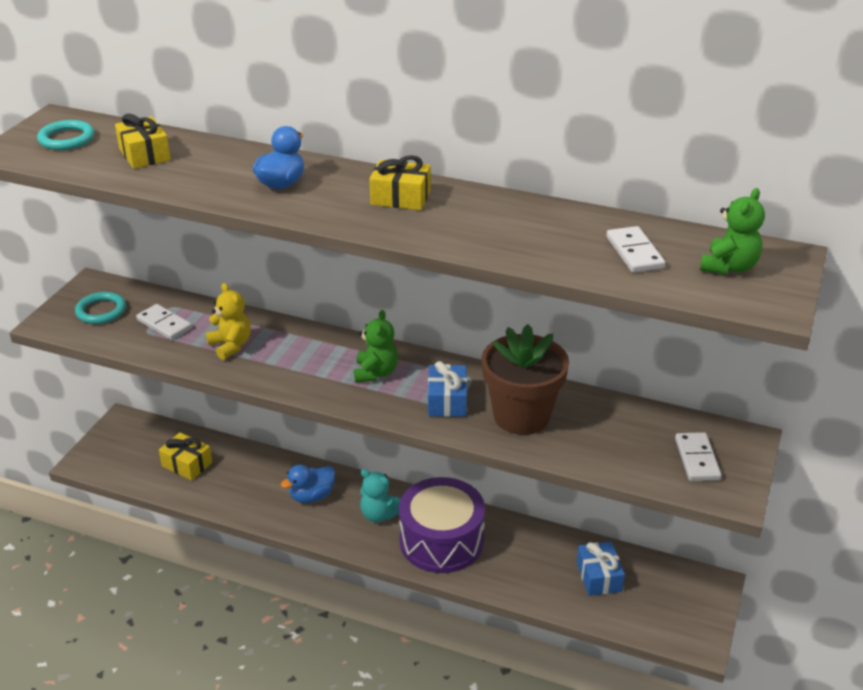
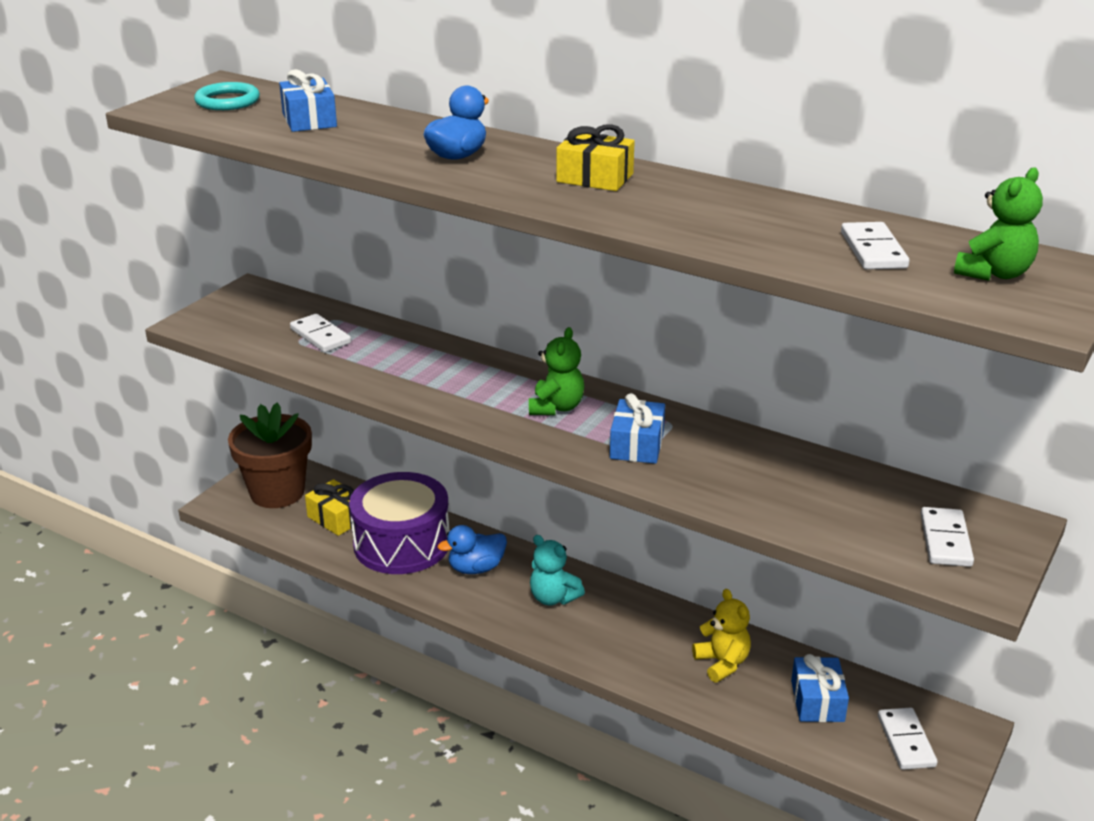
camera: 10 degrees right, 5 degrees down
(101, 311) = (252, 317): turquoise ring -> none
(144, 154) = (309, 120): yellow gift -> blue gift
(231, 345) = (391, 364): yellow teddy bear -> yellow teddy bear (722, 663)
(441, 541) = (624, 636): purple drum -> purple drum (402, 543)
(521, 416) = (726, 470): brown flower pot -> brown flower pot (277, 492)
(669, 601) = (906, 741): none -> white domino

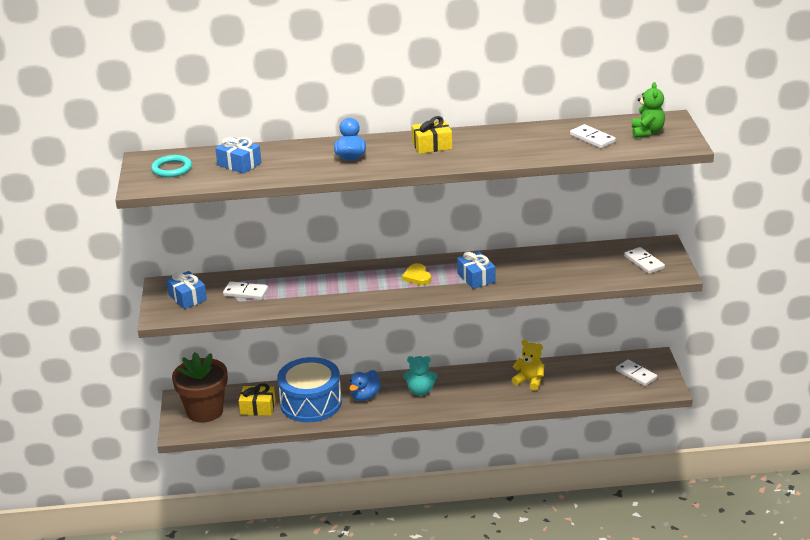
camera: 35 degrees left, 0 degrees up
(402, 543) = (311, 403): purple drum -> blue drum
(556, 407) = (417, 277): green teddy bear -> yellow heart
(817, 701) = (585, 376): blue gift -> blue gift (187, 297)

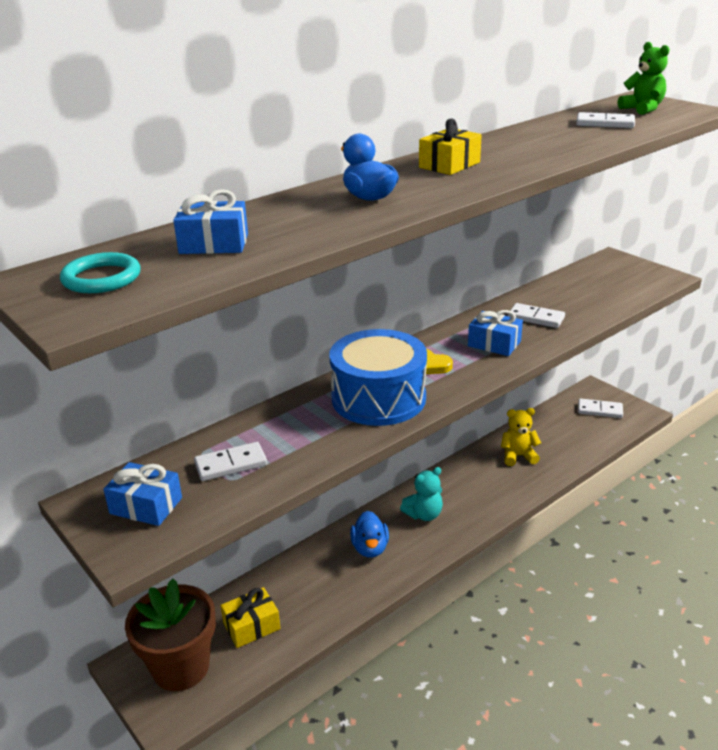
camera: 35 degrees left, 0 degrees up
(311, 403) = (314, 587): blue drum -> blue drum (378, 398)
(644, 262) = (625, 277): white domino -> white domino (536, 318)

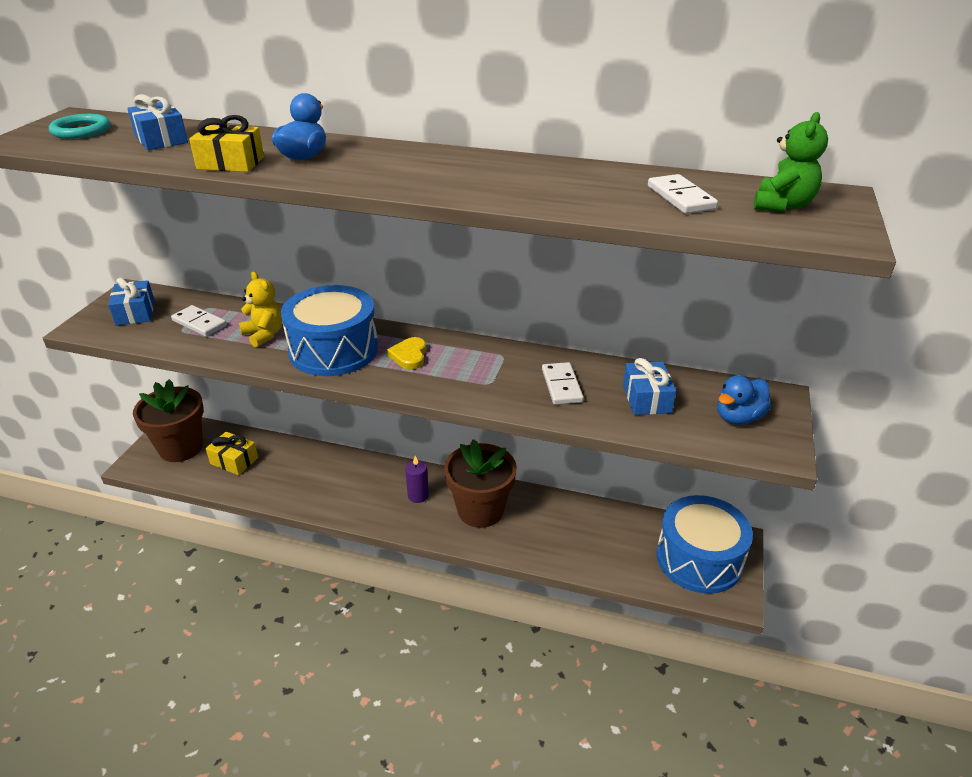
camera: 55 degrees right, 5 degrees up
(370, 548) = (353, 483): blue duck -> blue duck (738, 417)
(424, 514) = (418, 496): turquoise teddy bear -> purple candle
(449, 165) = (428, 163): yellow gift -> yellow gift (230, 163)
(472, 486) = (480, 510): none -> brown flower pot
(494, 343) = (482, 377): blue gift -> blue gift (647, 399)
(518, 456) = (554, 524): yellow teddy bear -> yellow teddy bear (264, 335)
(600, 410) = (699, 559): white domino -> blue drum

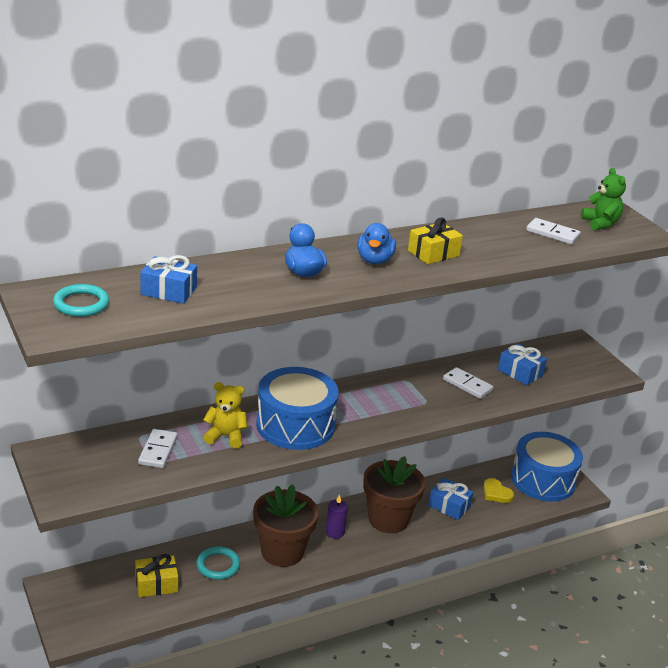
camera: 45 degrees left, 5 degrees down
(135, 313) = (85, 466): blue gift -> blue gift (449, 506)
(181, 448) = (91, 599): brown flower pot -> brown flower pot (282, 552)
(199, 323) = (158, 450): white domino -> white domino turned 75 degrees counterclockwise
(230, 163) = (269, 294): yellow gift -> yellow gift (433, 253)
(293, 471) = (218, 565): none -> turquoise ring
(409, 356) = (351, 406): yellow heart -> yellow heart (496, 493)
(738, 417) = (575, 363): blue duck -> blue duck (374, 260)

